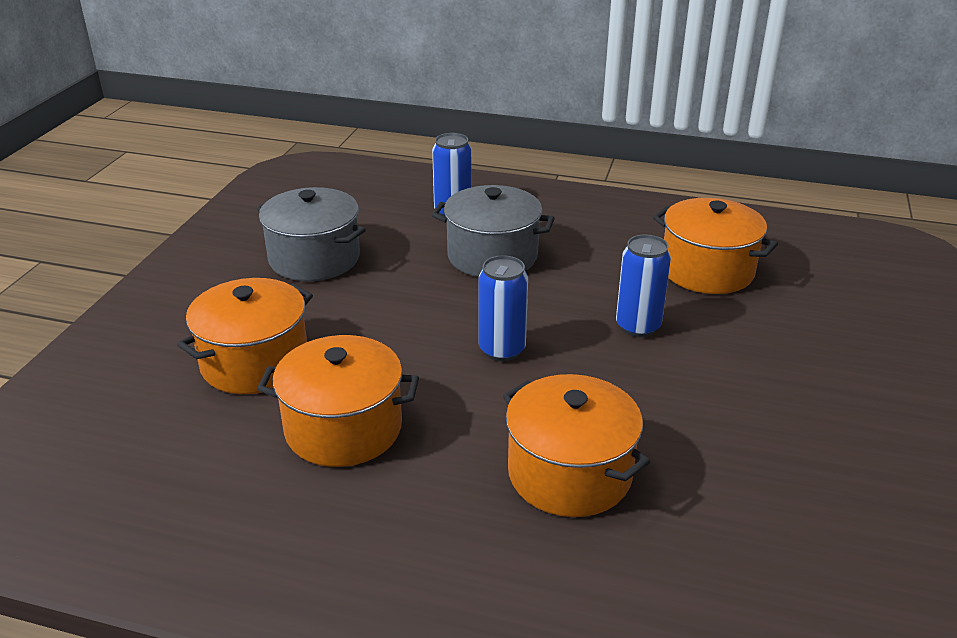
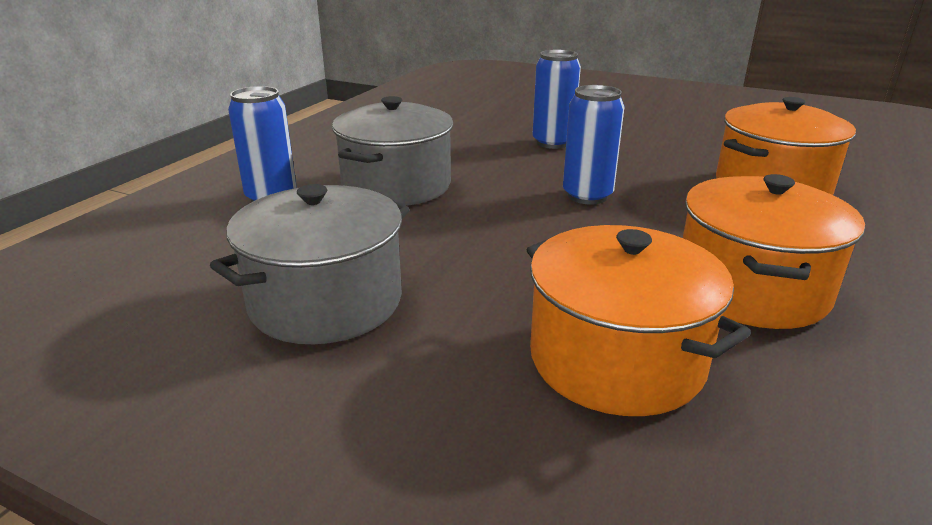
camera: 80 degrees left, 5 degrees down
(707, 270) = (471, 113): orange pot -> none

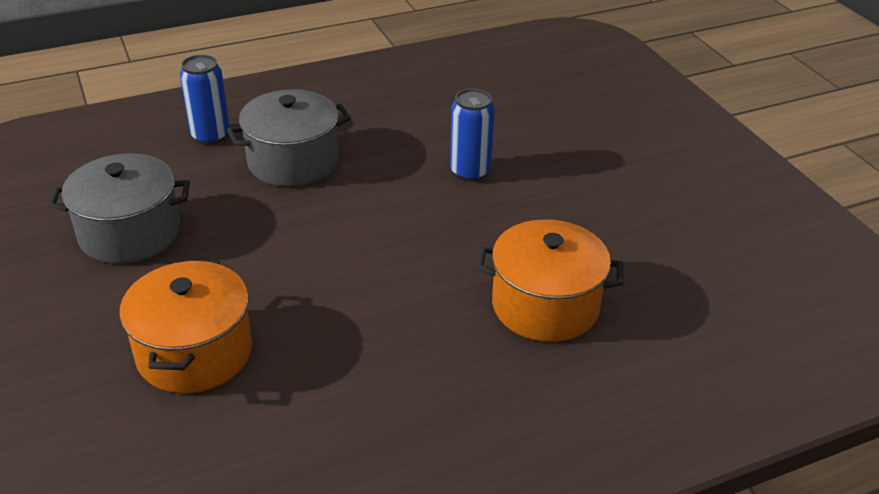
camera: 40 degrees right, 10 degrees up
(587, 196) = (393, 237): blue can -> none
(750, 289) = (344, 364): orange pot -> none

